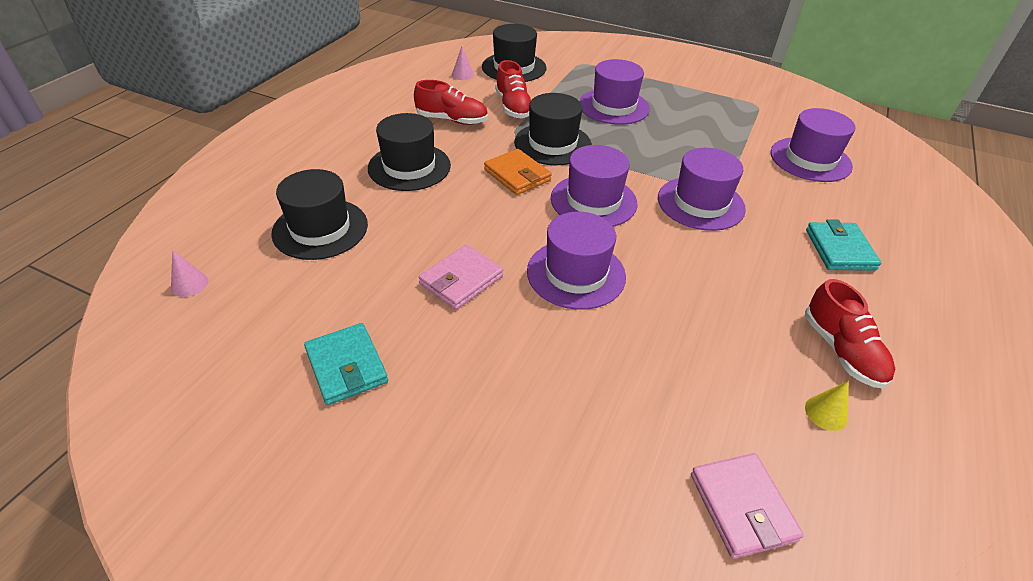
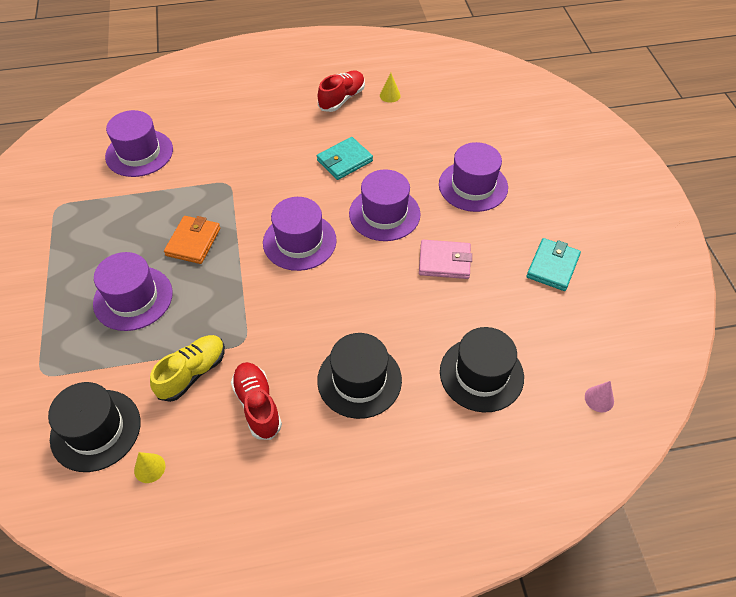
camera: 125 degrees left, 10 degrees up
(462, 74) = (149, 468): pink cone -> yellow cone
(513, 107) = (192, 373): red shoe -> yellow shoe
(517, 175) = (306, 301): orange wallet -> orange wallet (193, 242)
(552, 144) = (238, 306): black hat -> none
(700, 203) = (252, 188): purple hat -> purple hat (473, 186)
(742, 507) = (466, 105): pink wallet -> none
(839, 250) = (250, 116): turquoise wallet -> turquoise wallet (344, 161)

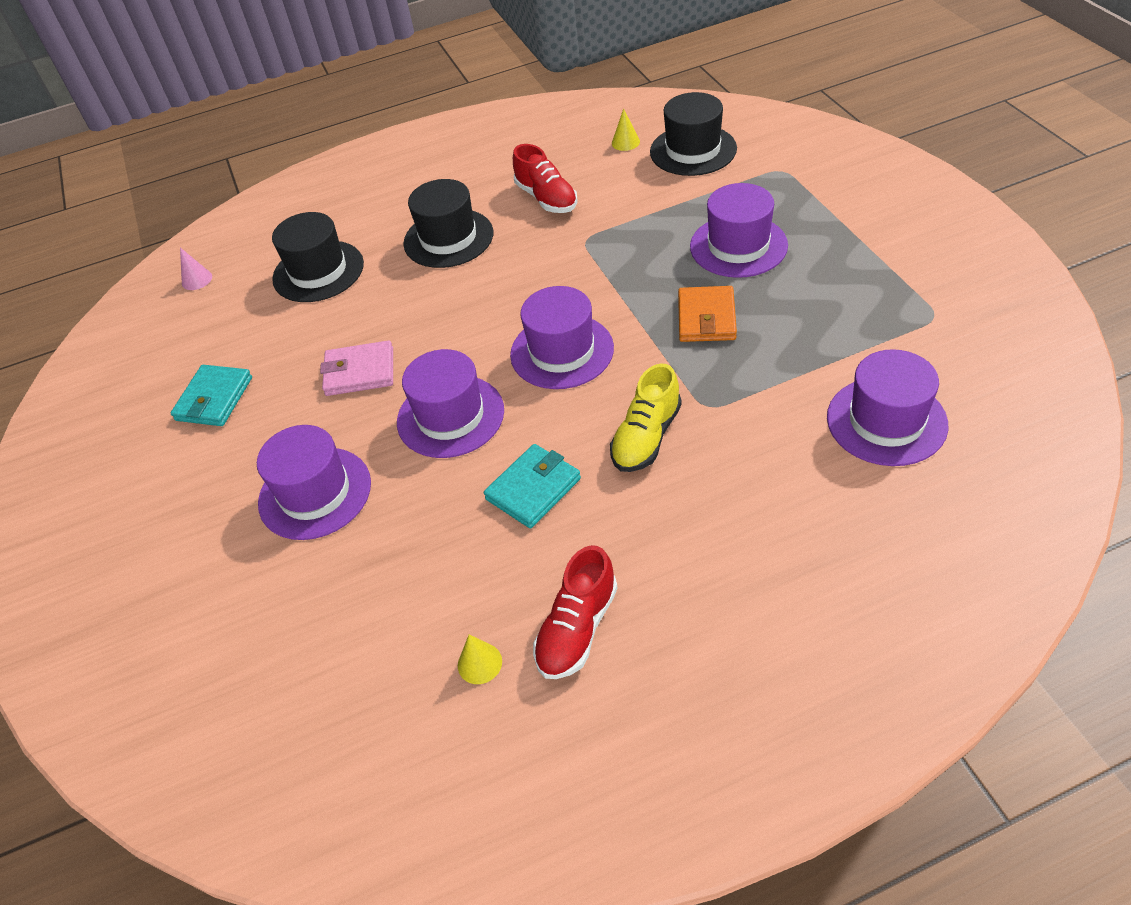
camera: 175 degrees right, 5 degrees down
(192, 373) = (626, 205): yellow shoe -> yellow shoe (646, 437)

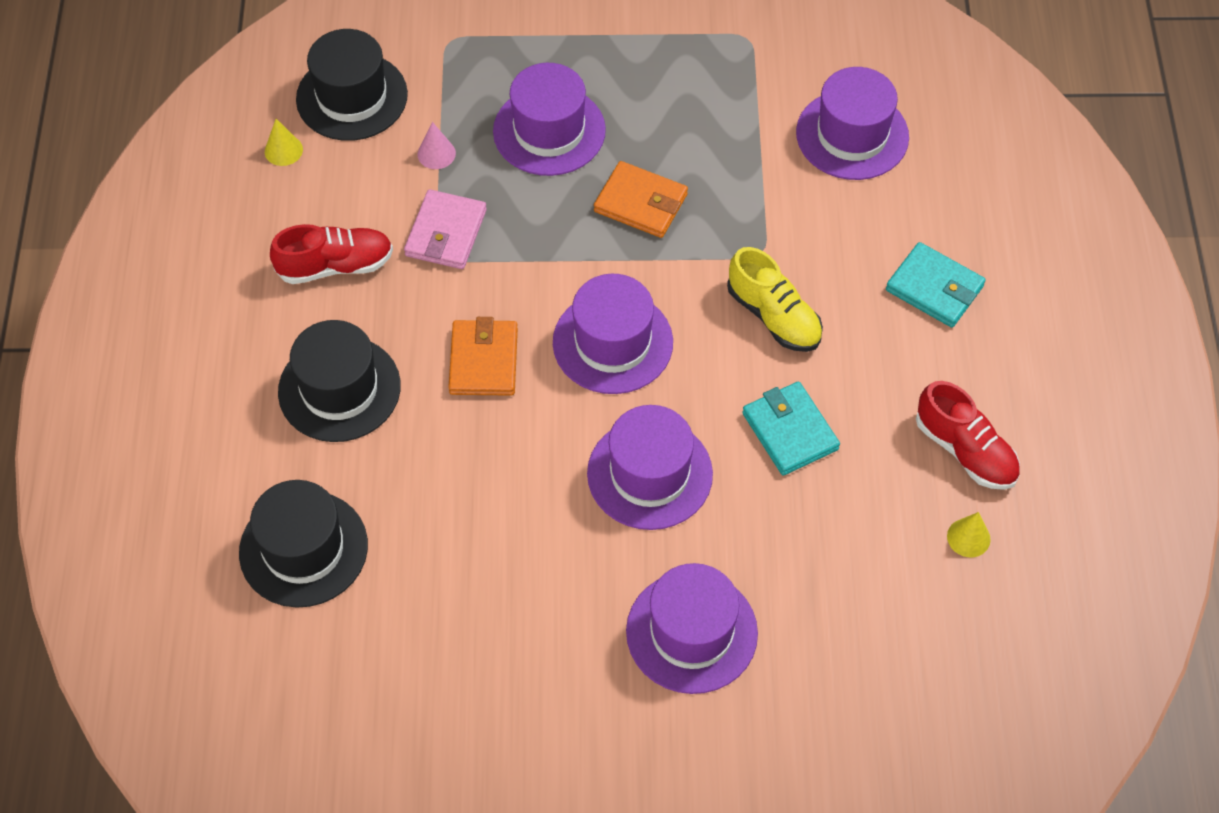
camera: 75 degrees left, 10 degrees up
(197, 279) = (215, 702): pink cone -> pink cone (436, 153)
(214, 399) = (477, 714): turquoise wallet -> turquoise wallet (934, 288)
(360, 372) = (525, 545): pink wallet -> pink wallet (446, 233)
(507, 293) = (484, 361): none -> orange wallet

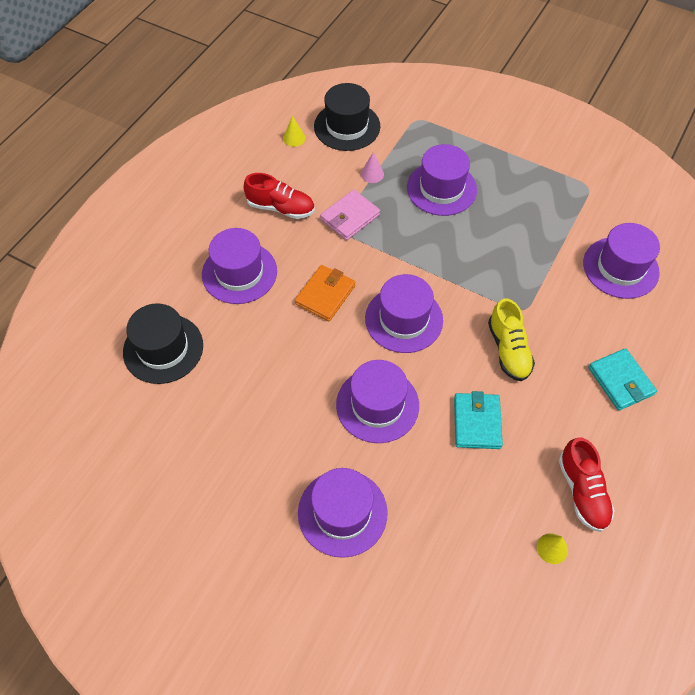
camera: 30 degrees right, 0 degrees up
(339, 389) = (239, 273): black hat -> purple hat
(640, 203) = (469, 250): orange wallet -> none

